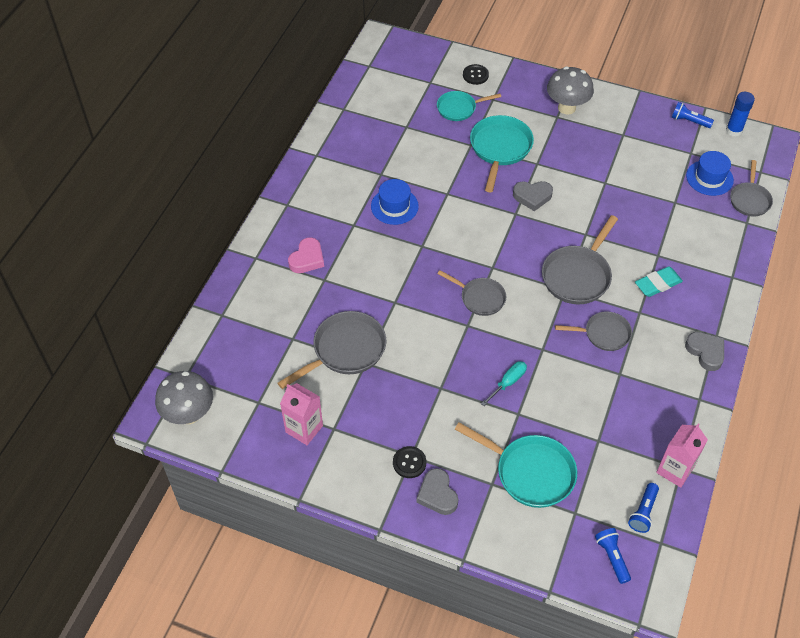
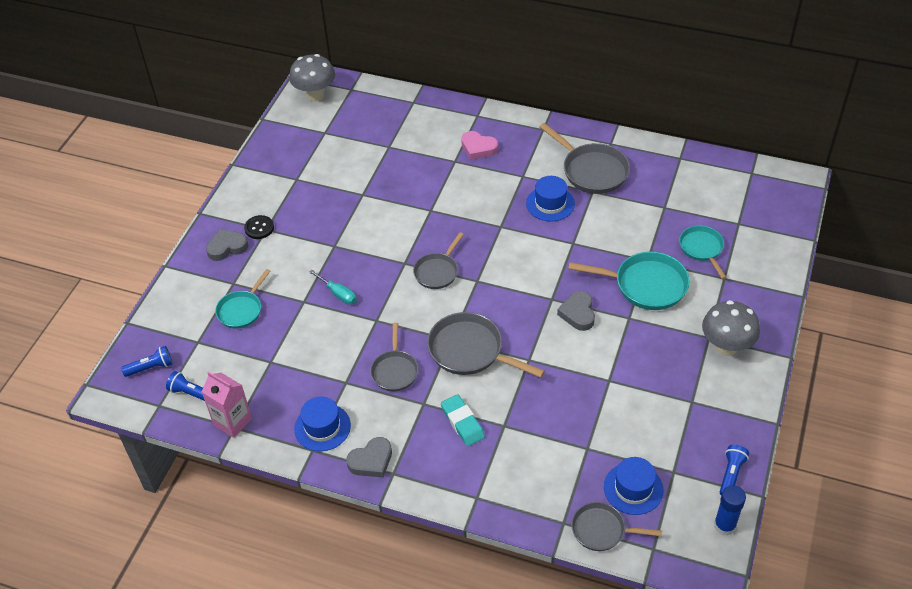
camera: 90 degrees right, 5 degrees down
(304, 429) = (297, 161): pink carton -> none
(345, 350) = (376, 180): grey pan -> grey pan (592, 171)
(475, 75) = (760, 262): black button -> none
(530, 472) = (241, 310): turquoise pan -> turquoise pan, size x0.63
(673, 392) = (322, 427): none -> blue hat

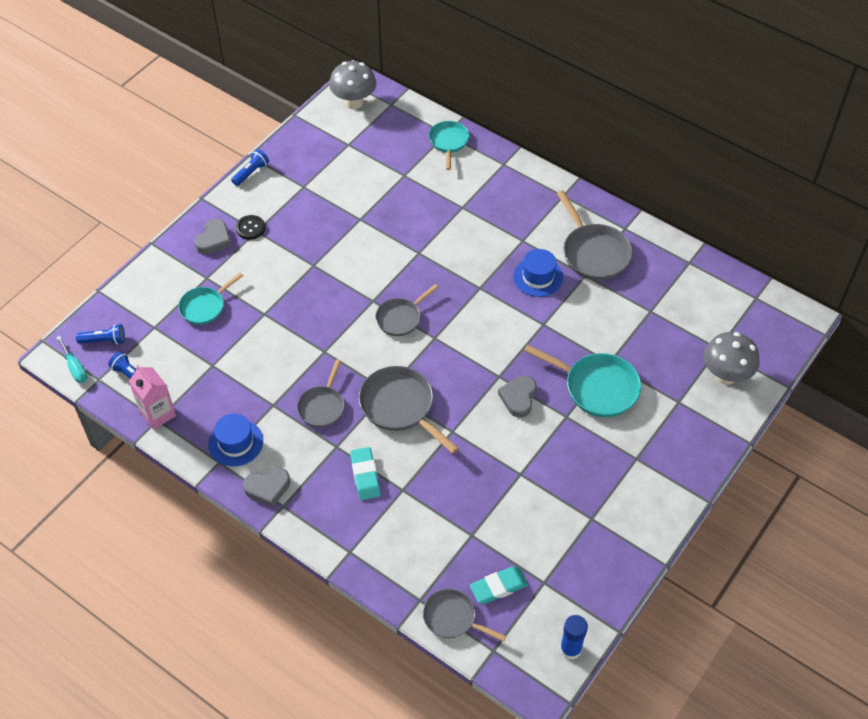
camera: 15 degrees right, 5 degrees up
(227, 247) = (214, 240): grey heart -> grey heart turned 120 degrees clockwise
(338, 294) = (299, 315): turquoise screwdriver -> turquoise screwdriver (75, 368)
(478, 148) = (491, 199): pink heart -> none
(633, 488) = (498, 587): blue hat -> turquoise eraser
(702, 249) = (669, 365): turquoise pan -> turquoise pan (448, 142)
(726, 347) = (649, 473): grey mushroom -> grey mushroom (725, 375)
(731, 474) = (598, 601): blue flashlight -> blue flashlight (251, 173)

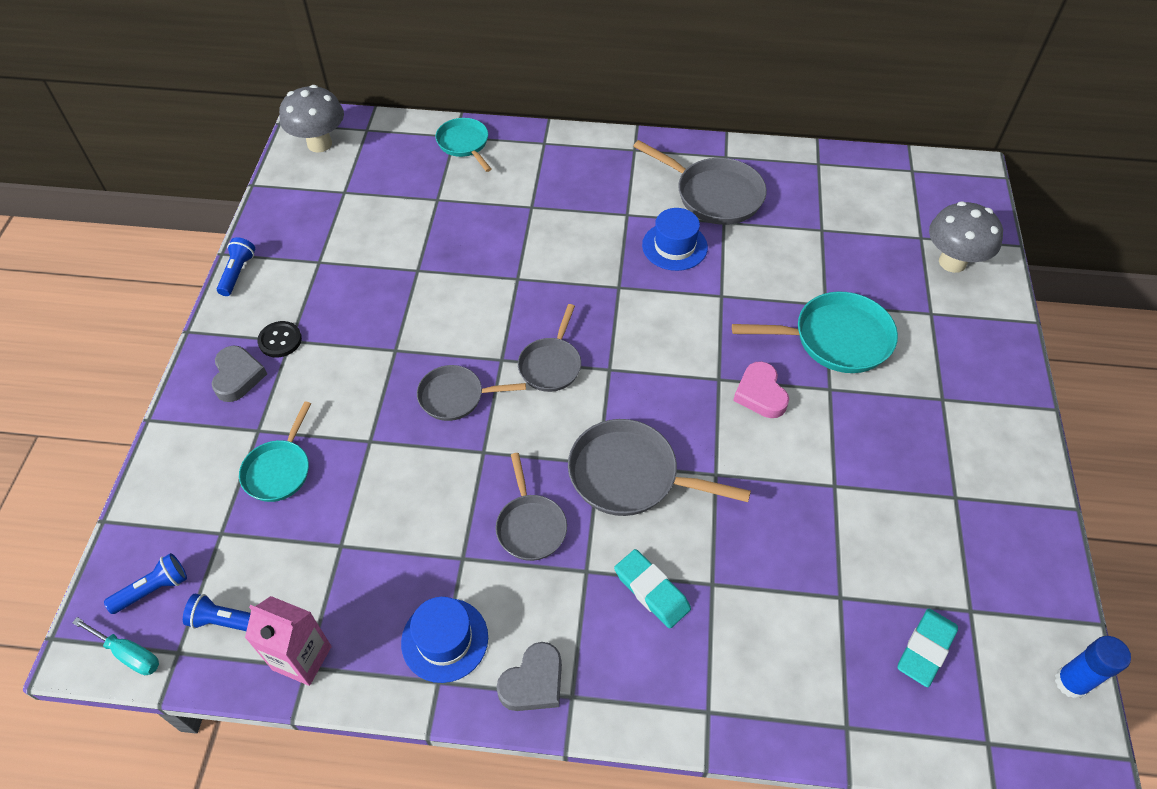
camera: 30 degrees left, 0 degrees up
(452, 618) = (906, 728): grey pan -> grey pan (455, 397)
(518, 398) = (760, 394): grey heart -> pink heart

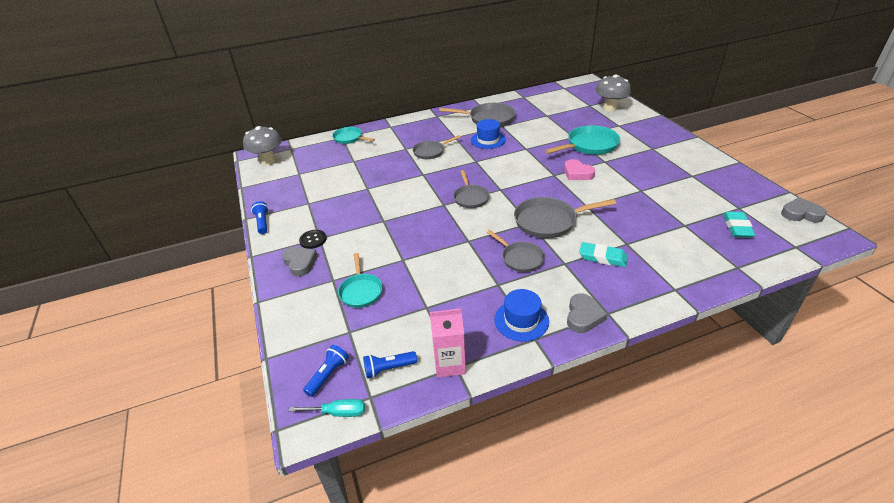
camera: 25 degrees left, 15 degrees down
(455, 397) = (433, 226): grey pan -> grey pan (430, 152)
(1071, 682) = (801, 214): blue glue stick -> grey heart

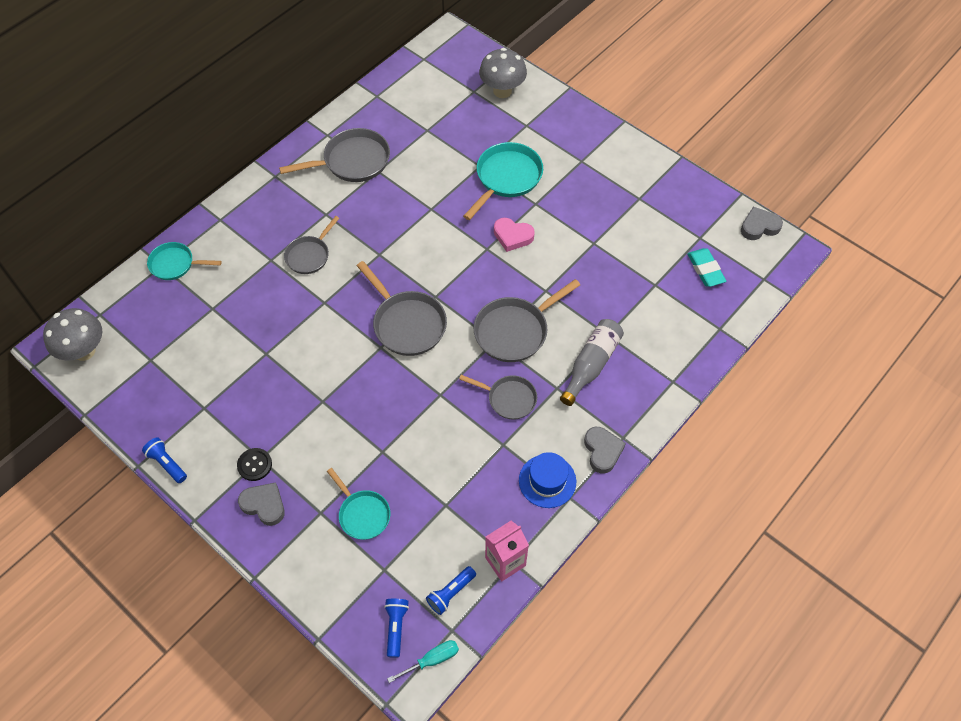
camera: 30 degrees left, 20 degrees up
(470, 197) = (407, 324): grey pan -> grey pan, size x1.58
(488, 140) = (374, 207): blue hat -> none
(602, 257) = (591, 365): turquoise eraser -> grey bottle

